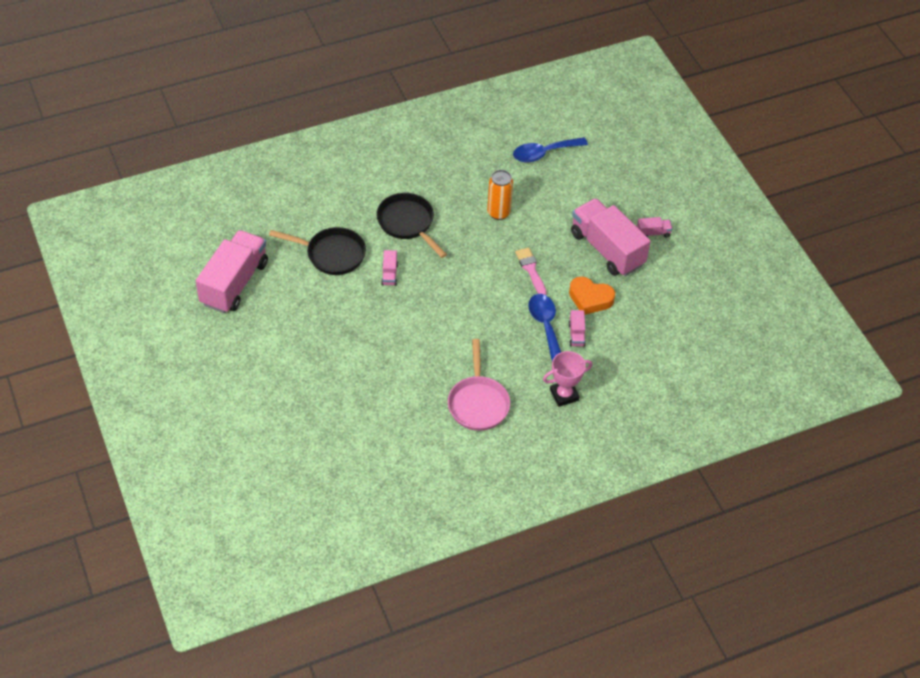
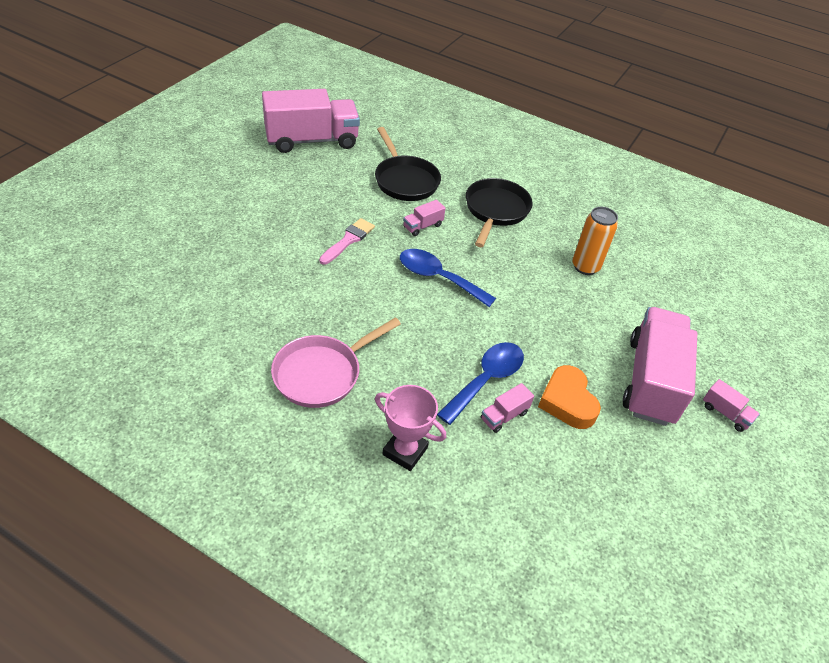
camera: 50 degrees right, 5 degrees down
(531, 270) = (546, 328): pink brush -> pink brush (348, 240)
(544, 153) = (698, 264): blue spoon -> blue spoon (438, 278)

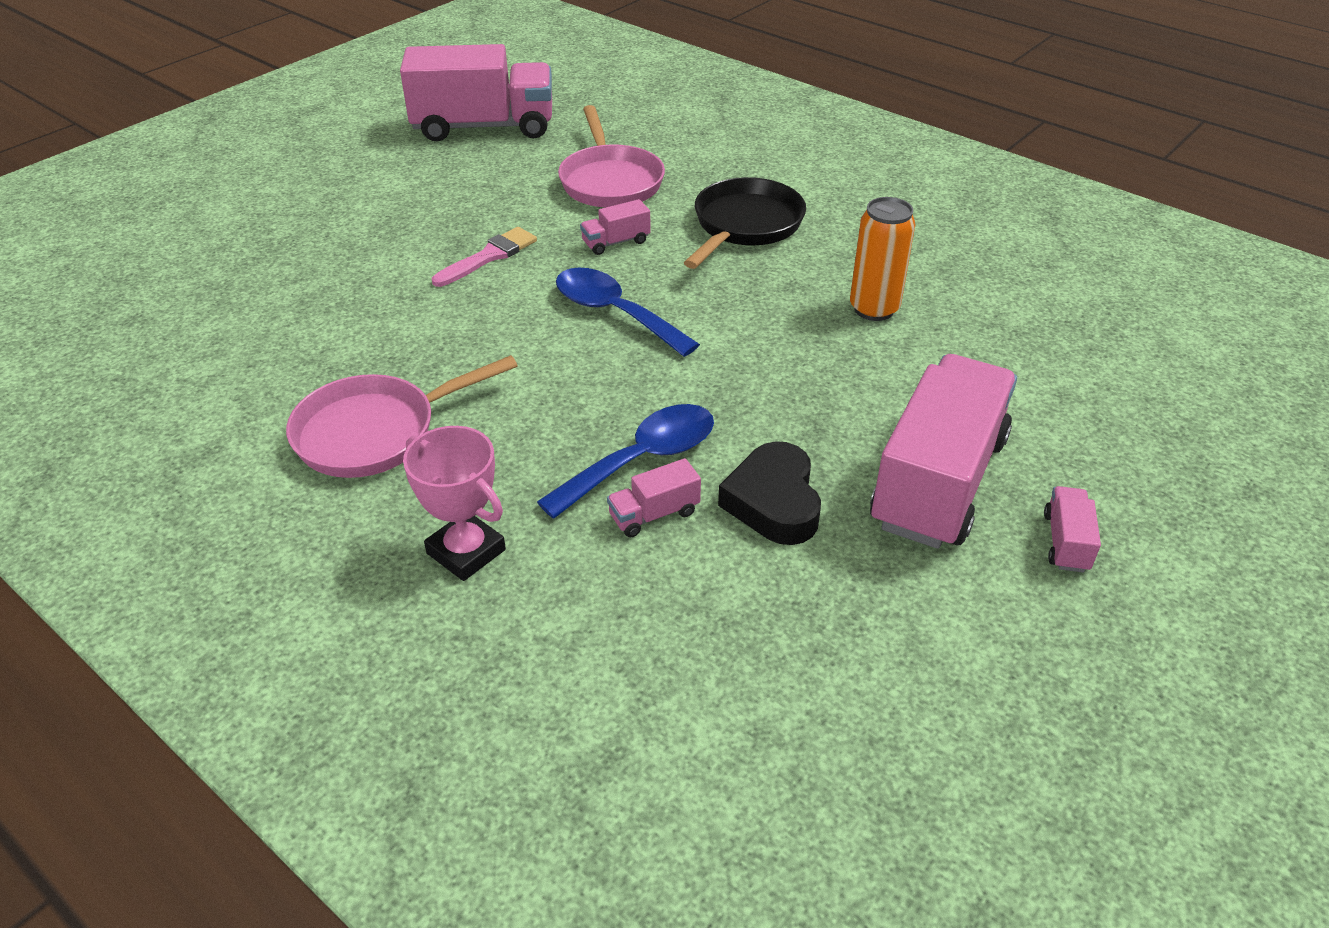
camera: 15 degrees right, 5 degrees down
(405, 180) = (610, 181): black pan -> pink pan
(567, 401) = (773, 502): orange heart -> black heart
(725, 413) = (1066, 542): pink truck -> pink truck turned 135 degrees counterclockwise

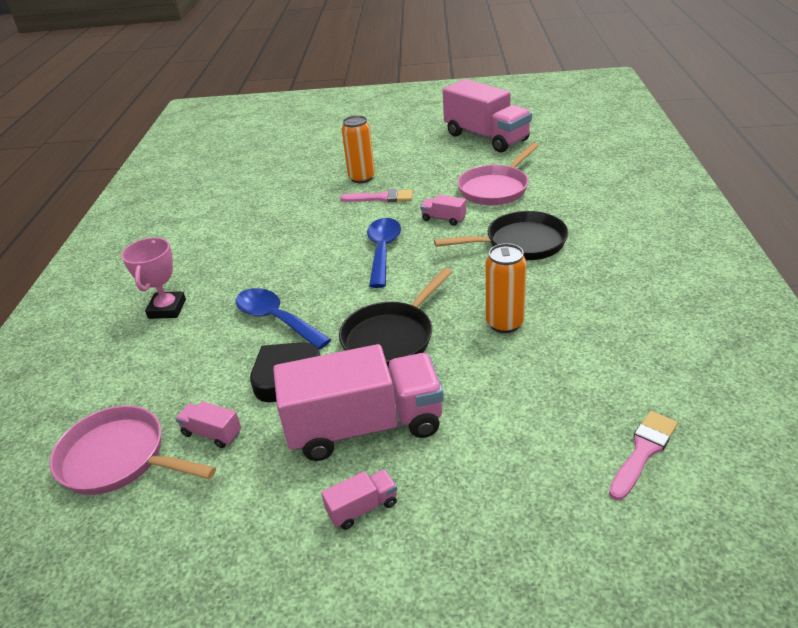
camera: 55 degrees right, 5 degrees down
(375, 432) = (222, 245): pink pan -> pink pan (119, 458)
(410, 246) = (362, 178): none -> orange can
(642, 460) = (276, 319): blue spoon -> blue spoon turned 150 degrees counterclockwise
(654, 514) = (239, 344): pink truck -> pink truck (212, 433)
(802, 390) = (391, 337): none -> black pan
(1142, 338) = (643, 451): none -> pink brush

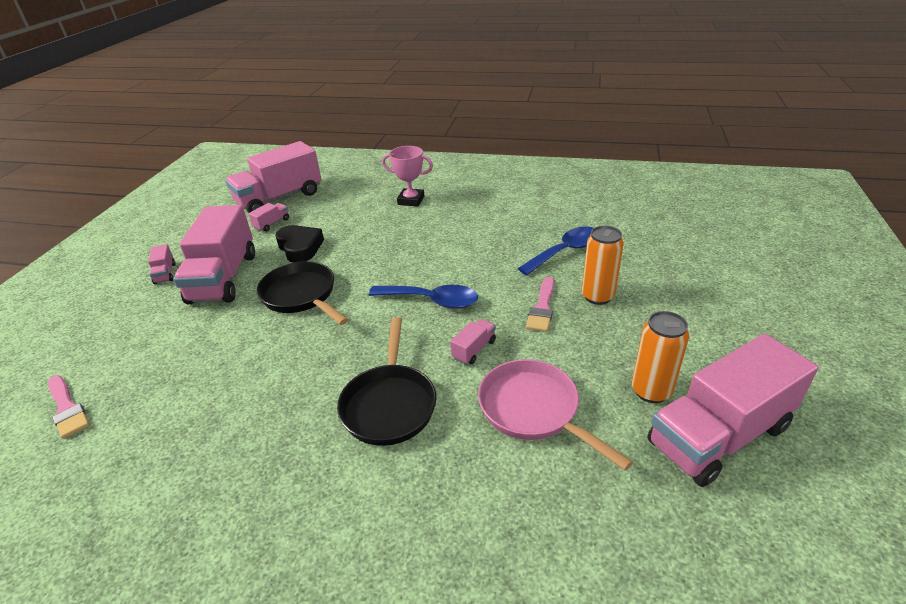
camera: 100 degrees right, 0 degrees up
(119, 458) = (280, 198): pink pan -> pink truck
(276, 319) = (366, 243): blue spoon -> blue spoon (565, 251)
(504, 323) = (267, 362): orange can -> orange can (651, 391)

